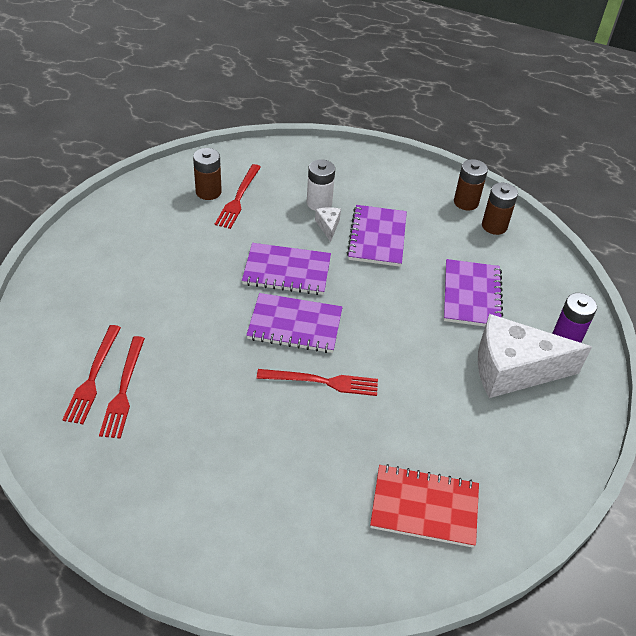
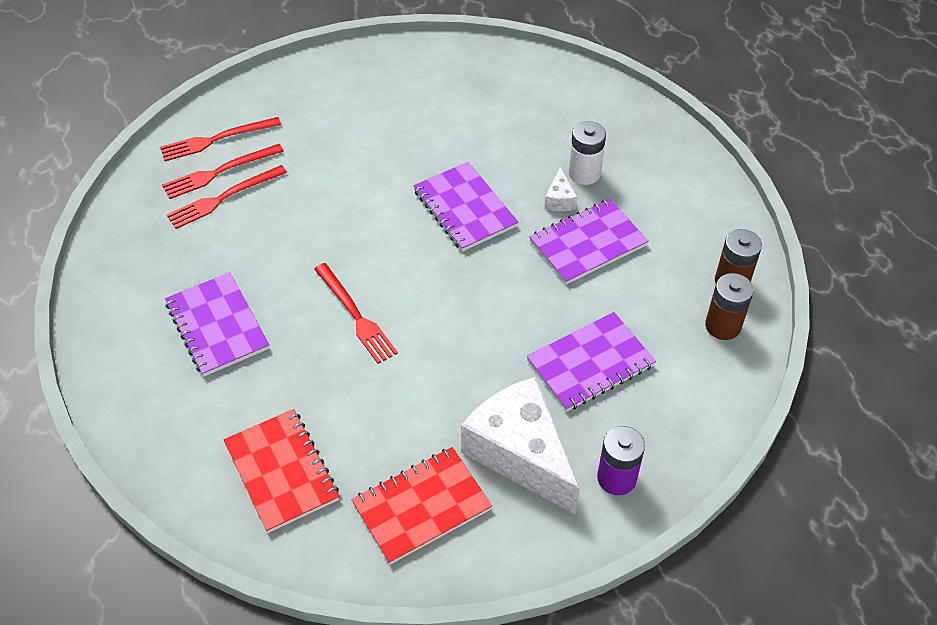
camera: 55 degrees right, 5 degrees up
(208, 192) = (505, 93): brown battery -> none
(238, 198) = (521, 117): red fork -> red fork (216, 139)
(295, 325) = (404, 256): purple notebook -> purple notebook (217, 326)
(328, 226) = (559, 199): white cheese -> white cheese turned 135 degrees clockwise
(516, 444) = (422, 507): none -> red notebook

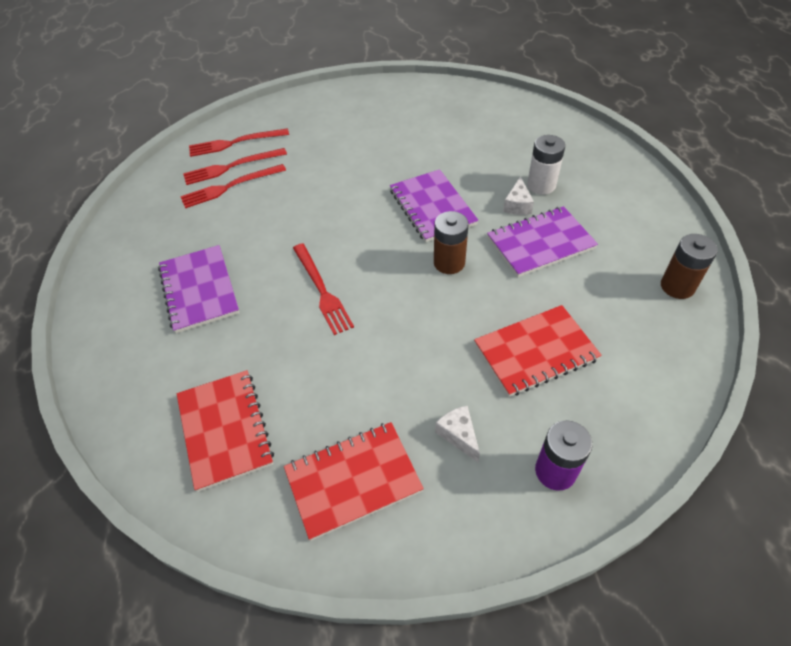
camera: 10 degrees right, 0 degrees up
(520, 453) = (458, 435): white cheese -> white cheese, size x0.40
(590, 363) = (535, 352): purple notebook -> red notebook
(723, 326) = (668, 327): brown battery -> brown battery (449, 263)

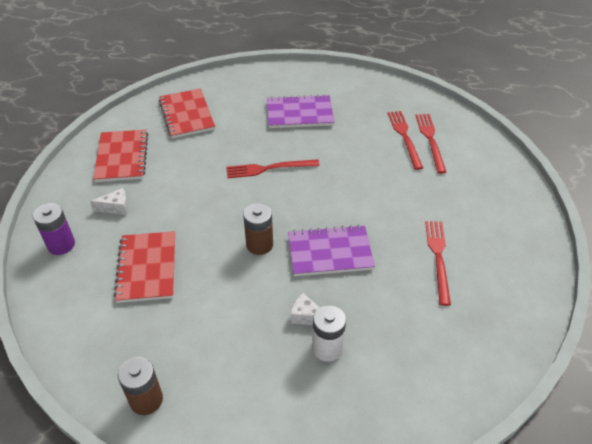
camera: 105 degrees right, 5 degrees down
(225, 430) = (187, 115): red notebook -> red notebook turned 75 degrees clockwise
(235, 143) = (464, 145): red fork -> red fork (438, 258)
(540, 243) = (250, 315): purple notebook -> none

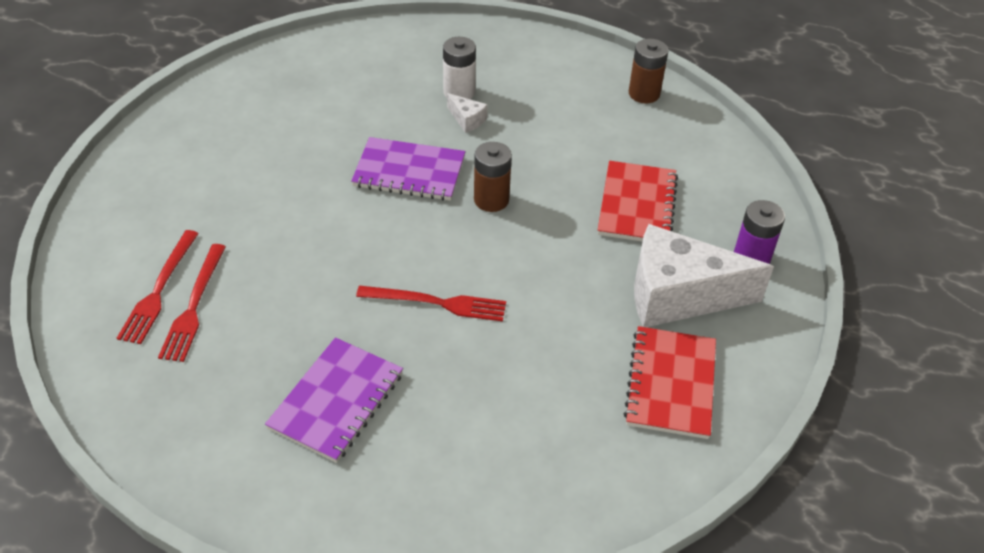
camera: 165 degrees left, 0 degrees up
(116, 207) = (678, 295): white cheese -> white cheese, size x2.50
(187, 115) = (545, 454): red notebook -> none
(299, 114) = (336, 401): purple notebook -> purple notebook turned 75 degrees counterclockwise
(438, 258) = (287, 138): red fork -> none

